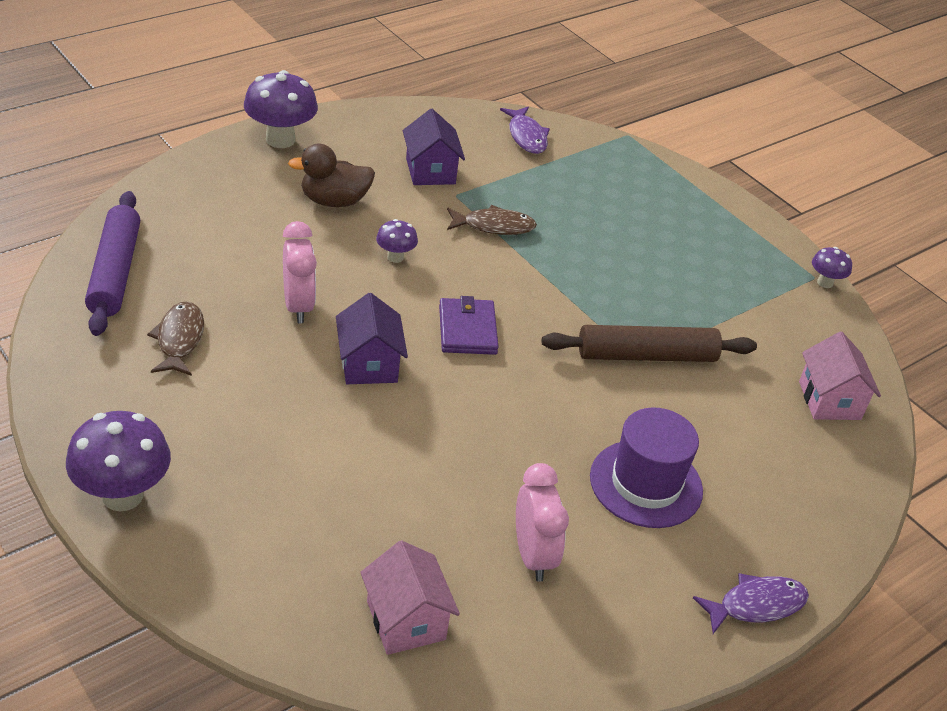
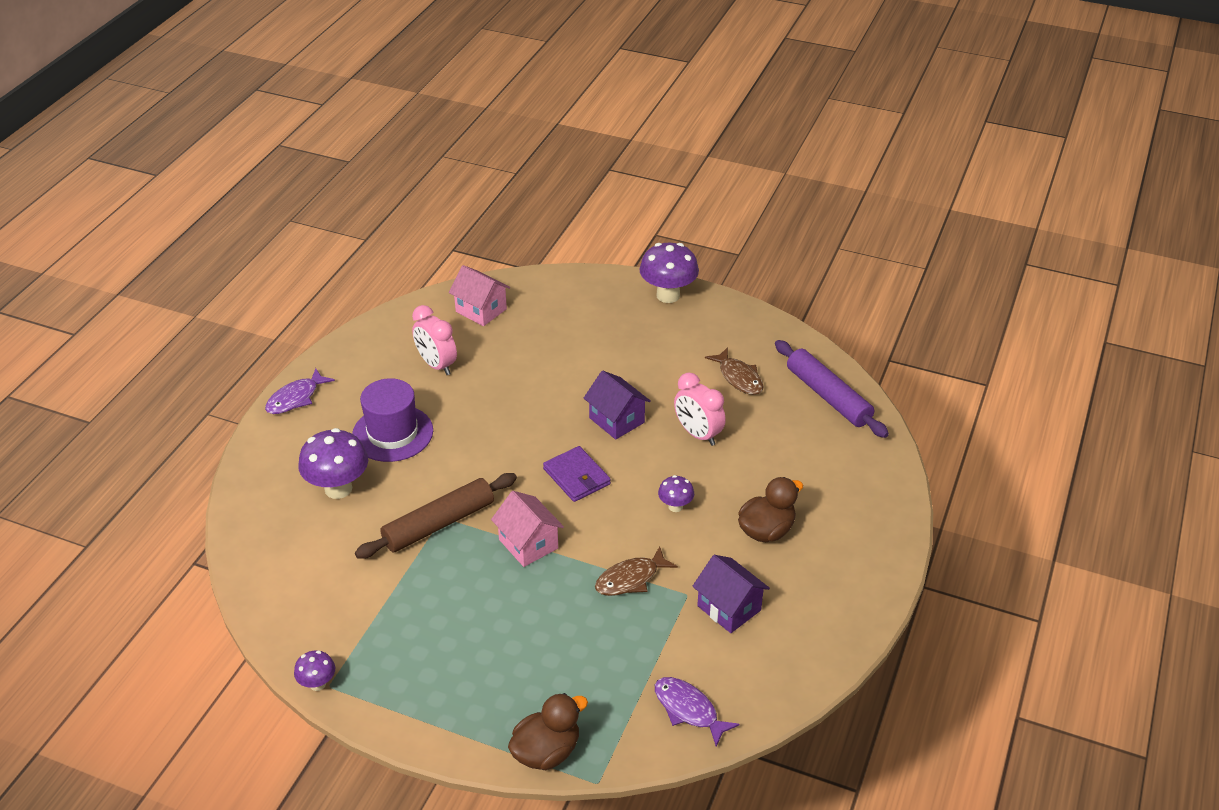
camera: 155 degrees right, 0 degrees up
(280, 139) = (871, 567): purple mushroom -> purple mushroom (338, 488)
(654, 163) = (546, 752): none -> brown duck
(829, 400) = (283, 559): pink house -> pink house (528, 544)

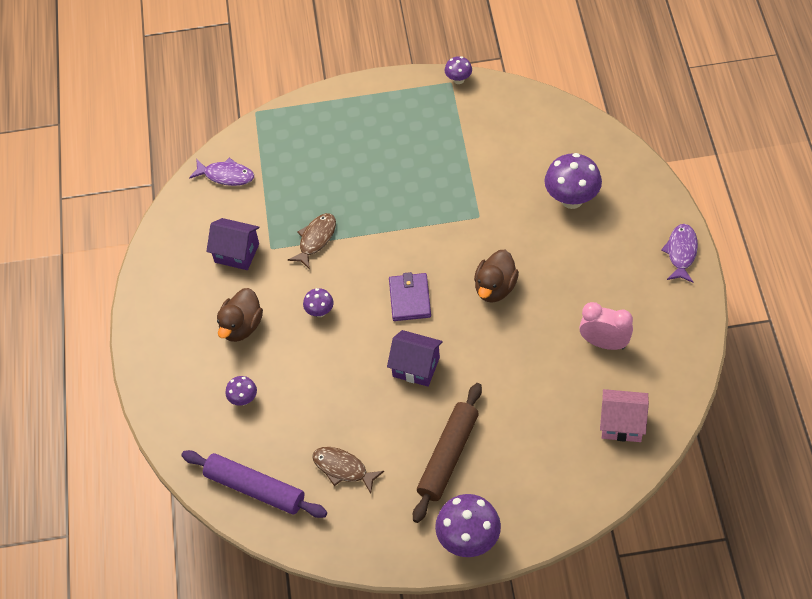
camera: 155 degrees right, 15 degrees up
(392, 433) = (577, 262): purple hat -> none
(439, 524) = (477, 211): brown rolling pin -> brown rolling pin (448, 456)
(528, 544) = (404, 228): pink house -> none
(546, 752) = (295, 112): brown duck -> brown duck (495, 288)
(576, 477) = (410, 298): purple wallet -> purple wallet turned 60 degrees clockwise
(698, 434) = (342, 388): pink clock -> none
(801, 466) = (243, 399): none -> purple mushroom

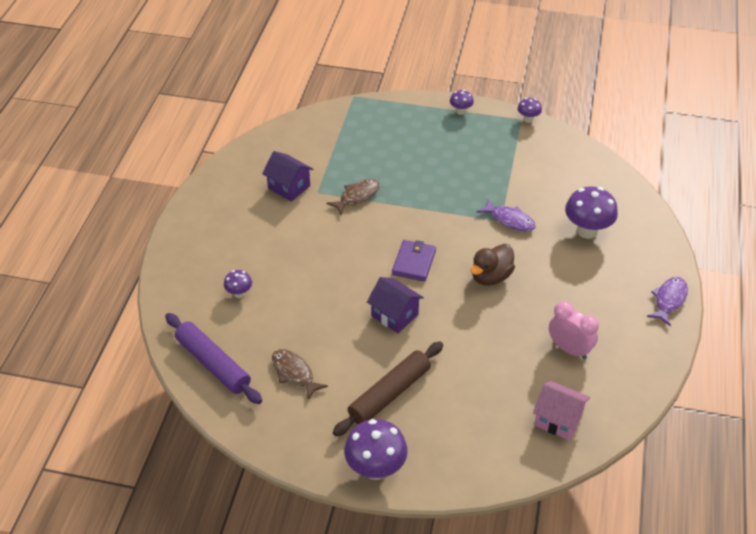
camera: 15 degrees right, 10 degrees down
(226, 175) = (308, 132): purple fish -> purple fish (510, 220)
(241, 326) = (265, 240): brown duck -> none
(320, 312) = (334, 249): purple mushroom -> purple mushroom (460, 111)

